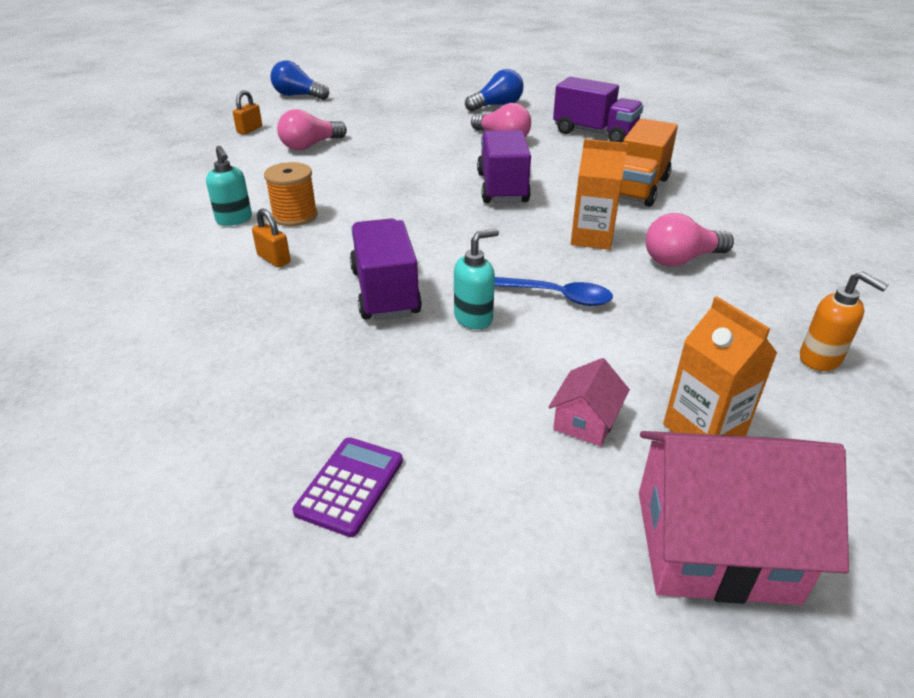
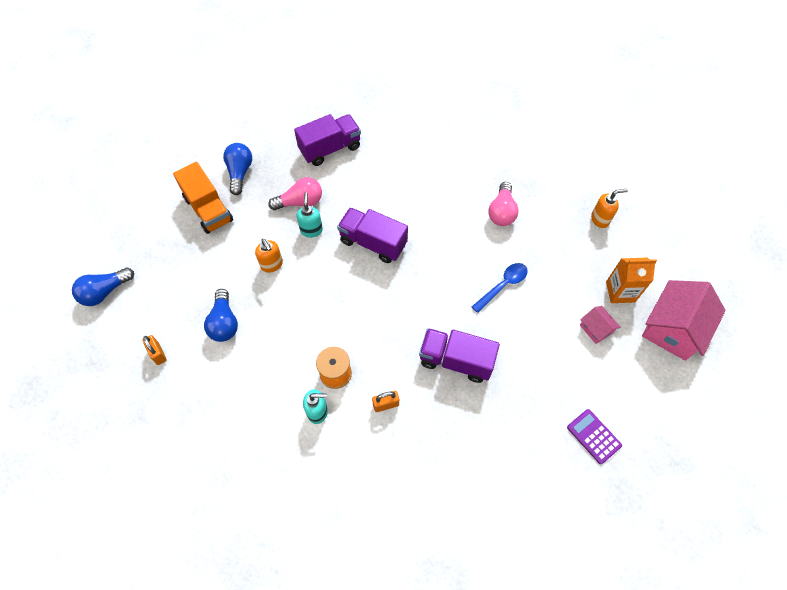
camera: 60 degrees left, 25 degrees up
(310, 146) = (224, 322): pink light bulb -> blue light bulb
(405, 147) = (272, 265): none -> orange soap dispenser
(474, 318) = (502, 331): turquoise soap dispenser -> turquoise soap dispenser (311, 230)
(592, 238) = (458, 235): orange carton -> none
(638, 188) = (418, 178): orange truck -> orange truck (208, 209)

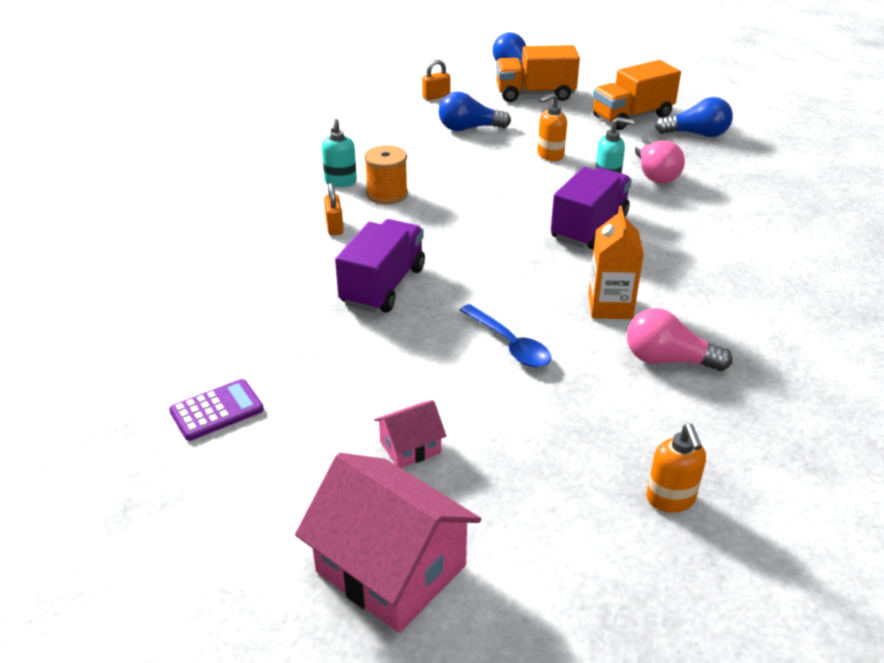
camera: 95 degrees right, 25 degrees down
(161, 275) = (535, 94): none -> orange truck
(330, 149) = (763, 198): purple truck -> none
(620, 292) = (487, 498): orange carton -> orange carton (610, 306)

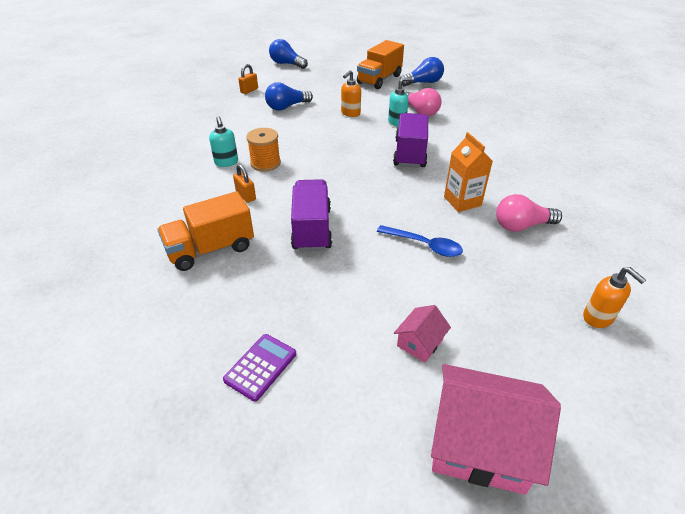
camera: 25 degrees left, 5 degrees up
(535, 94) = (311, 77): orange truck -> orange truck (211, 249)

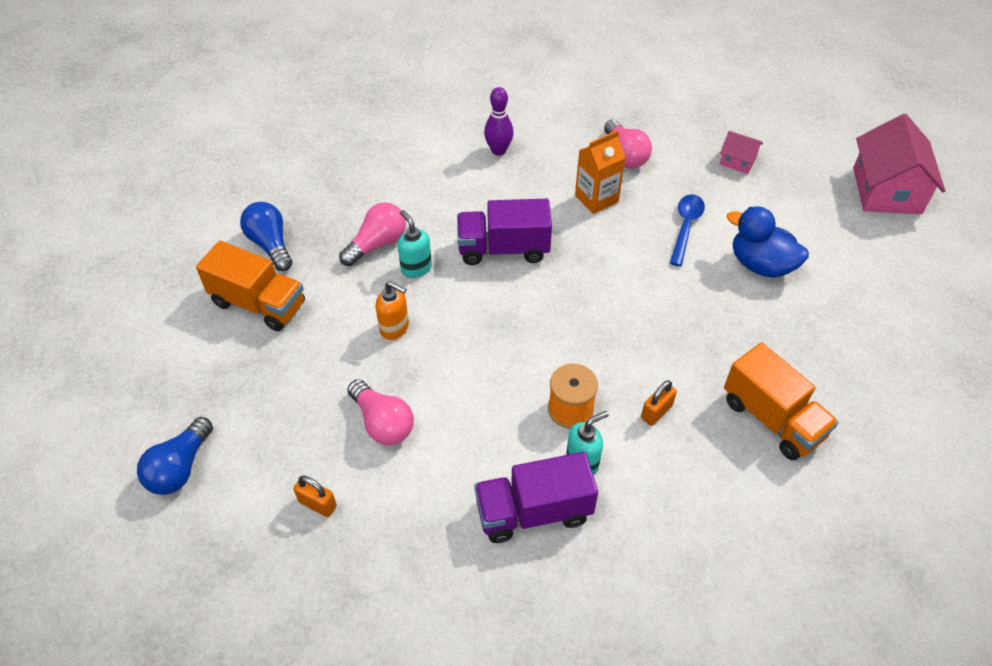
camera: 100 degrees left, 10 degrees up
(260, 367) = (898, 329): purple calculator -> none
(287, 107) = (382, 422): blue light bulb -> pink light bulb
(311, 229) = (697, 326): purple truck -> purple truck (533, 512)
(370, 284) = (761, 265): none -> blue duck
(420, 342) = (814, 225): pink house -> pink house (737, 161)
(518, 162) = (498, 150): none -> purple bowling pin
(598, 318) = (732, 120): orange soap dispenser -> none

